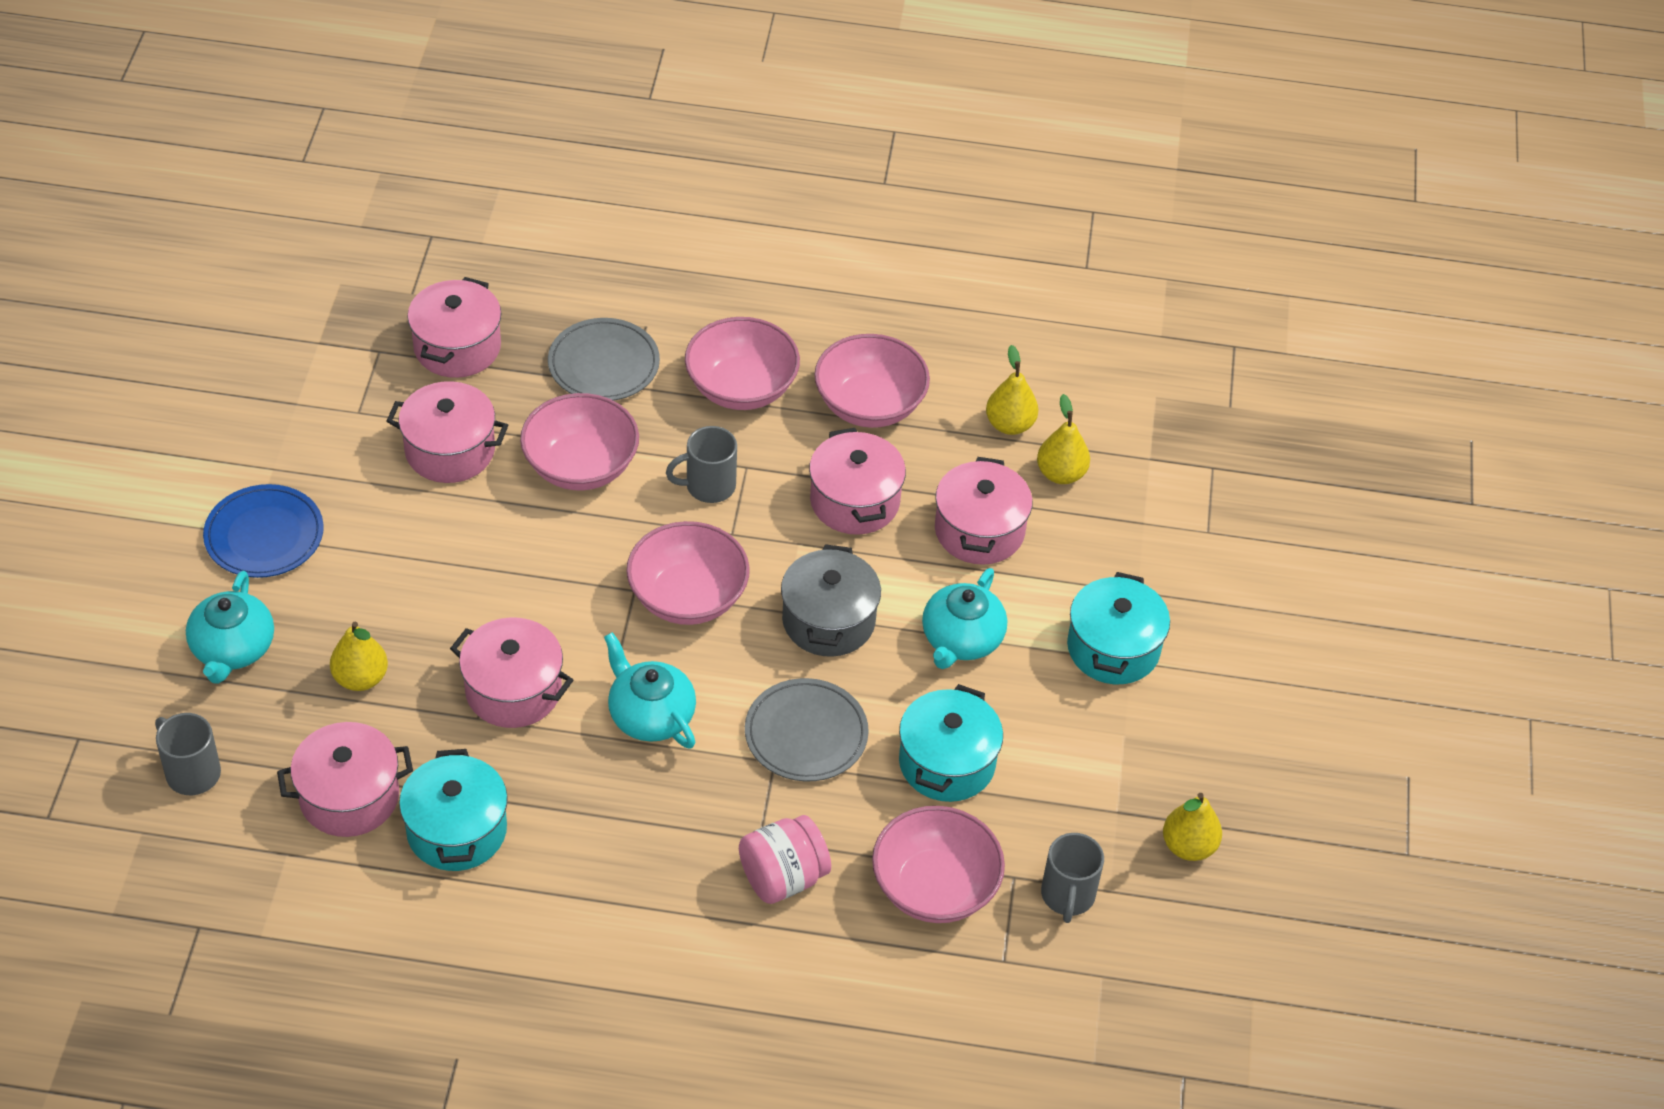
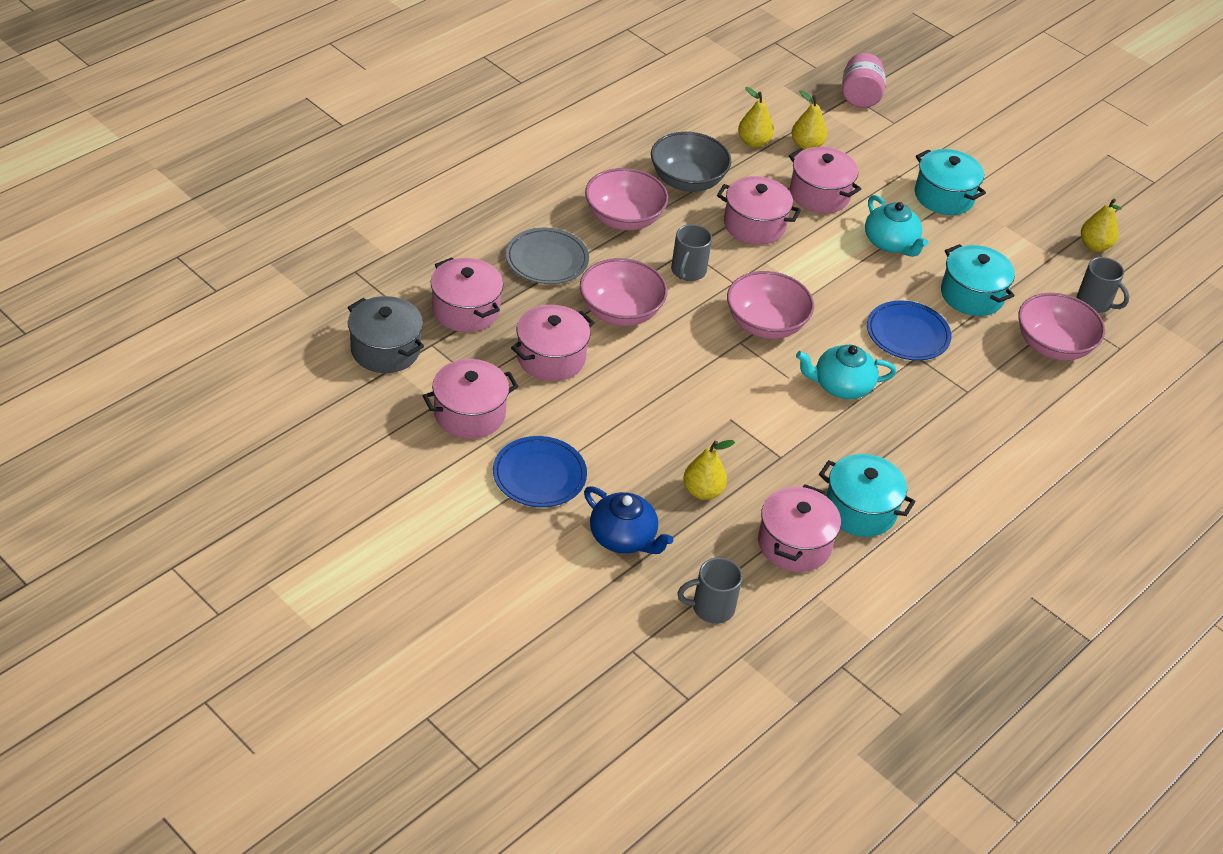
camera: 55 degrees left, 5 degrees down
(233, 649) = (623, 538): turquoise teapot -> blue teapot
(513, 690) = (772, 431): pink pot -> pink pot (469, 414)
(783, 877) = (1002, 397): pink jar -> pink jar (859, 97)
(806, 734) = (907, 334): grey plate -> blue plate
(828, 621) = (833, 282): grey pot -> grey pot (385, 350)
(869, 405) = (687, 181): pink bowl -> grey bowl

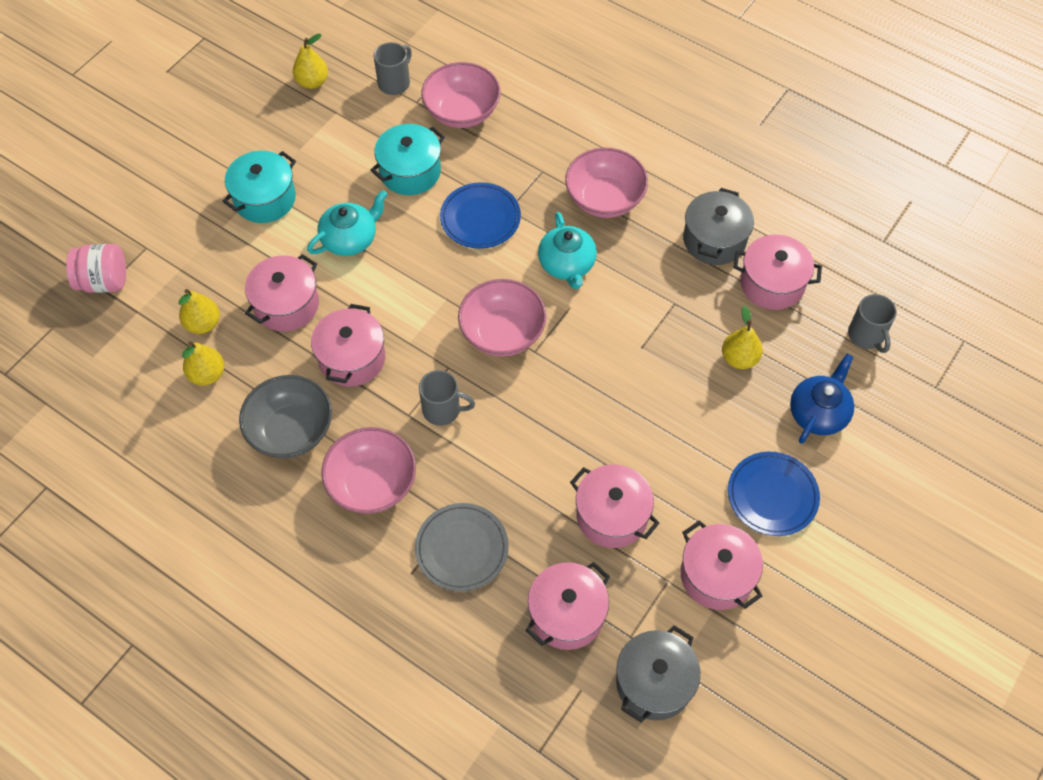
camera: 95 degrees left, 15 degrees up
(620, 312) = (523, 463): pink bowl -> pink bowl (604, 199)
(860, 510) = (714, 240): turquoise pot -> grey pot

